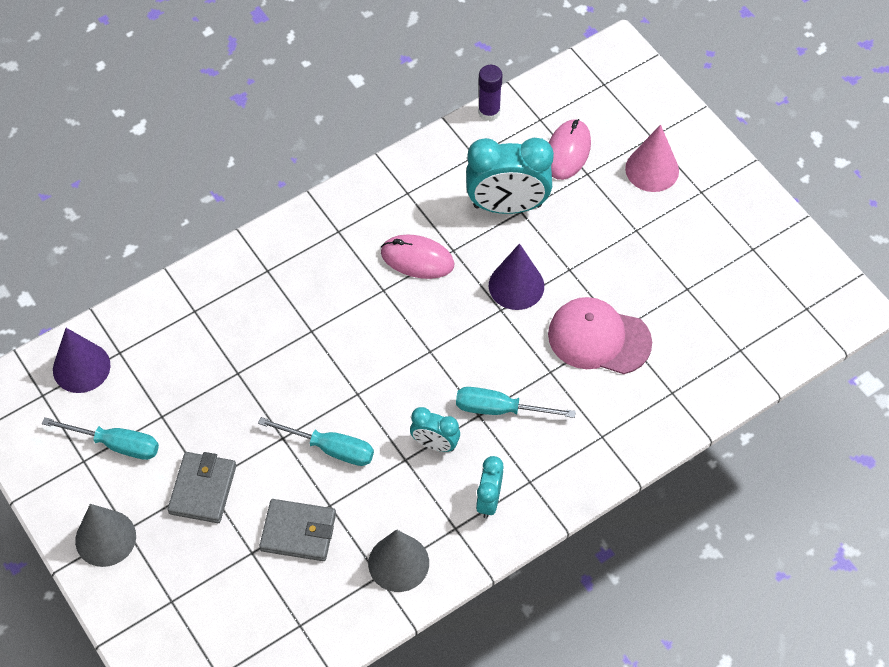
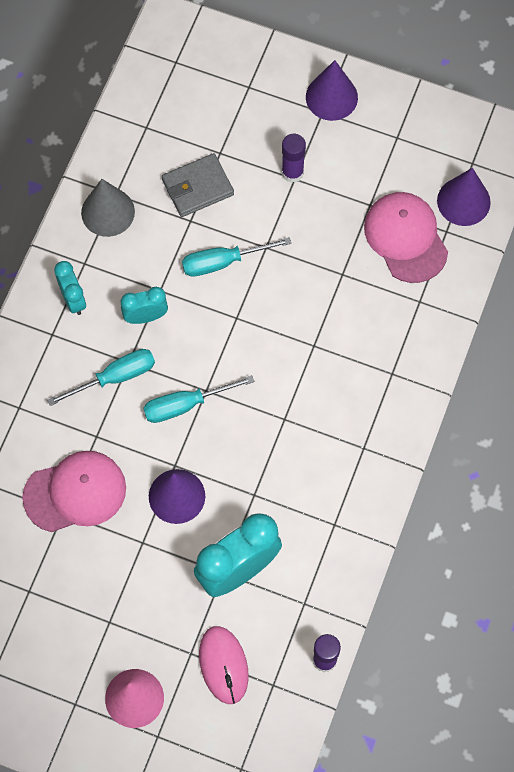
camera: 145 degrees right, 10 degrees up
(105, 538) = (331, 97): grey cone -> purple cone
(116, 444) = (384, 163): turquoise screwdriver -> turquoise screwdriver (185, 405)
(158, 368) = (405, 238): none -> pink cap
(202, 489) = (292, 172): grey wallet -> purple glue stick
(417, 259) = (277, 465): pink mouse -> none

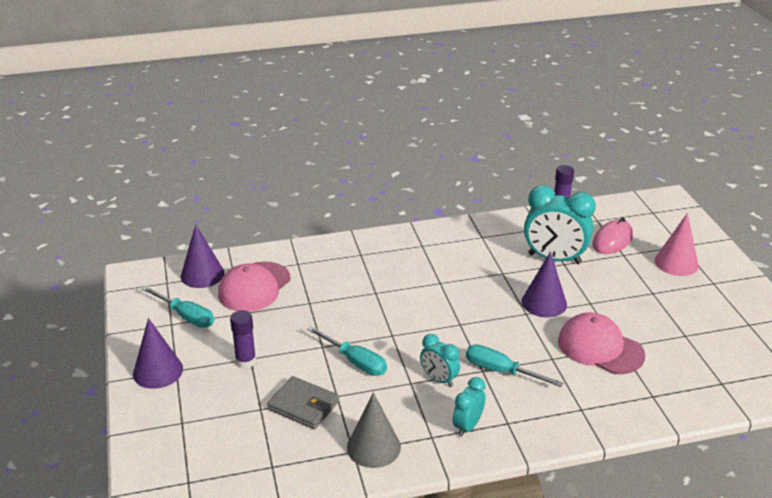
camera: 125 degrees left, 35 degrees down
(185, 405) = (481, 328): turquoise screwdriver -> turquoise screwdriver (186, 316)

